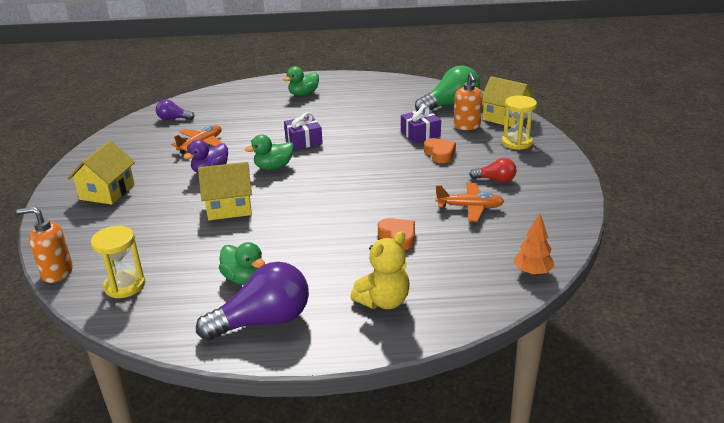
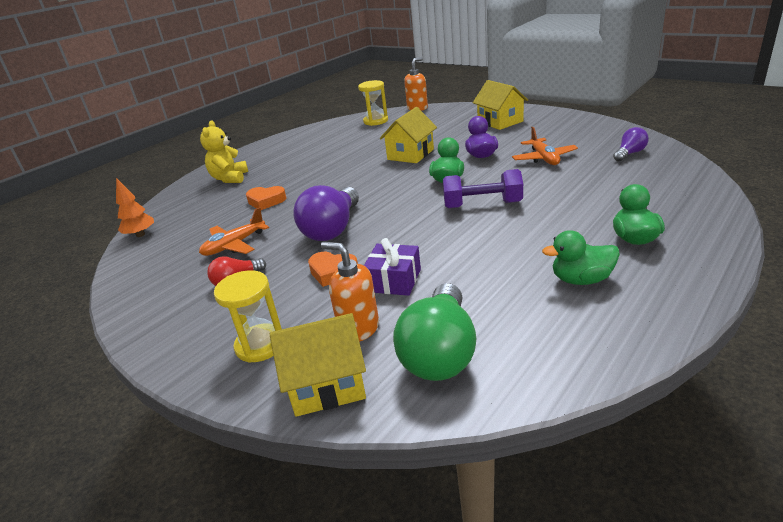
camera: 135 degrees right, 0 degrees up
(244, 279) = (324, 147): green duck -> green duck (581, 280)
(263, 321) = (283, 147): purple light bulb -> purple light bulb (332, 229)
(303, 141) = (482, 205): purple gift -> purple dumbbell

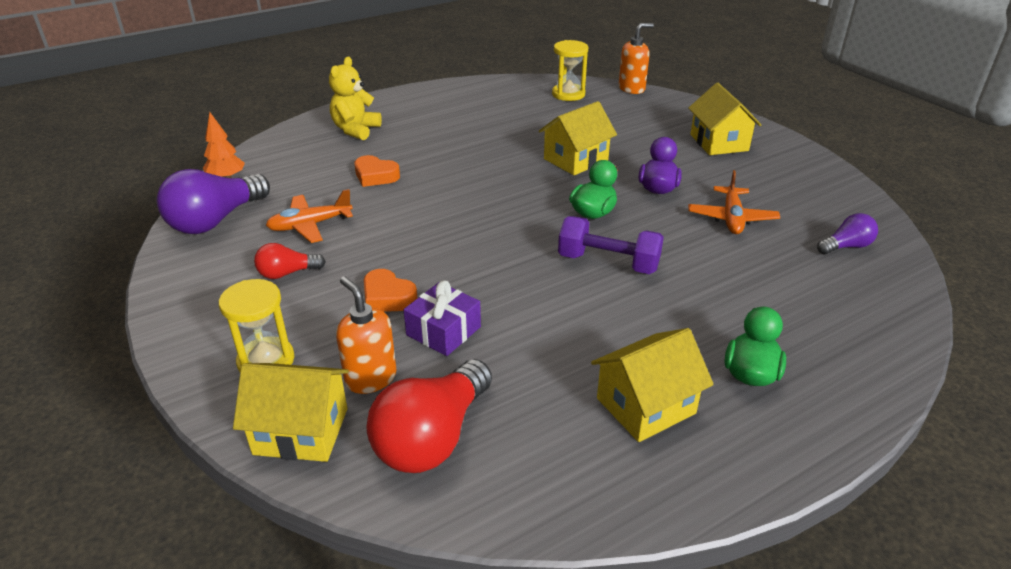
camera: 15 degrees right, 5 degrees up
(332, 229) = (422, 239): purple light bulb -> purple light bulb (215, 220)
(440, 352) = (432, 438): green light bulb -> red light bulb
(581, 280) = (645, 406): green duck -> yellow house

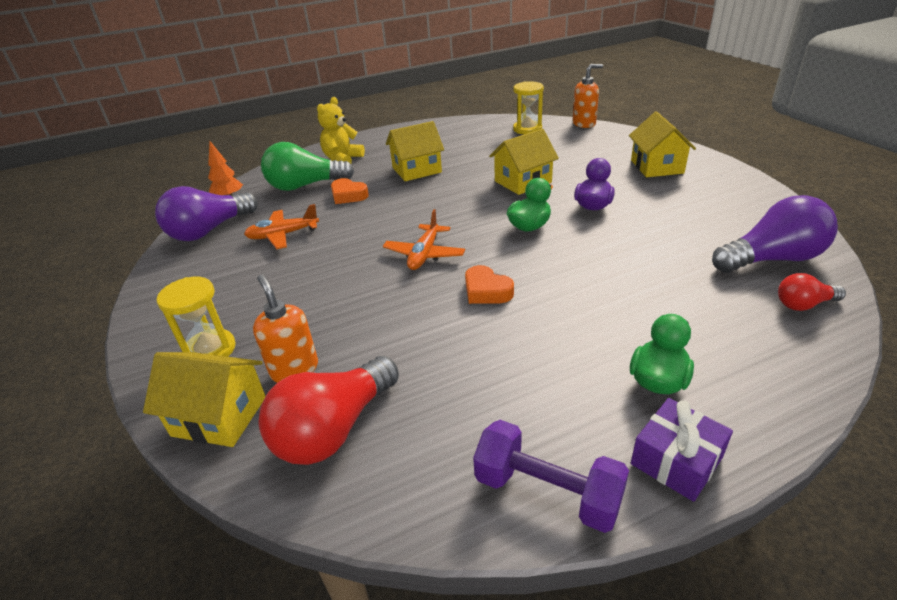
camera: 10 degrees right, 0 degrees up
(287, 273) = (252, 274): red light bulb -> red light bulb (803, 304)
(318, 164) = (305, 186): none -> green light bulb
(388, 297) = (330, 297): orange heart -> orange heart (486, 291)
(443, 331) = (370, 328): purple gift -> purple gift (676, 460)
(608, 263) = (534, 270): purple dumbbell -> purple dumbbell (547, 491)
(645, 406) = (545, 408): yellow house -> yellow house (416, 170)
(731, 218) = (659, 232): orange plane -> orange plane (424, 254)
(846, 246) = (772, 259): purple light bulb -> purple light bulb, size x1.92

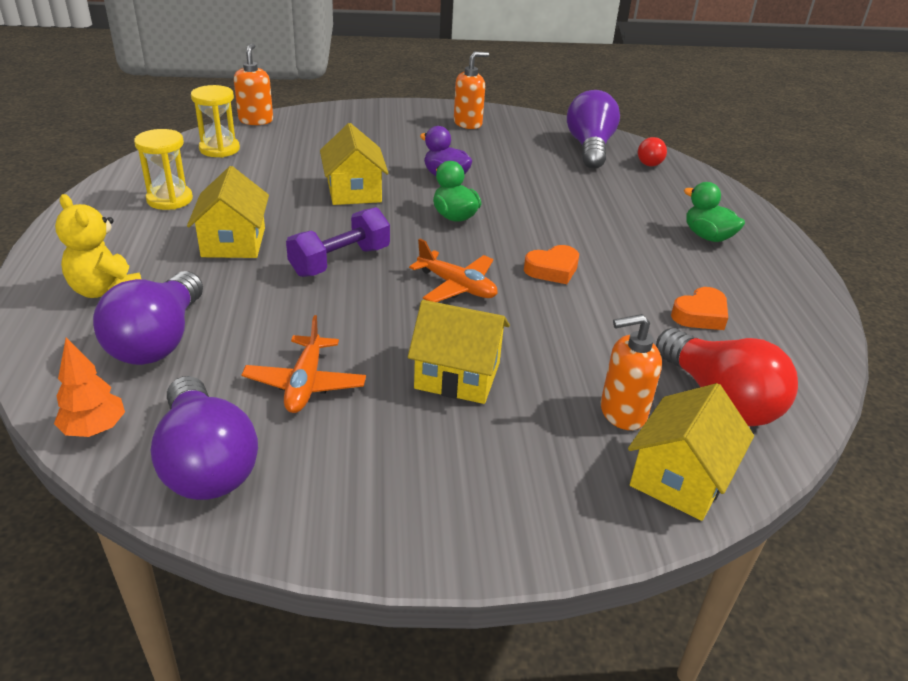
camera: 75 degrees left, 0 degrees up
(210, 350) = (554, 479): yellow hourglass -> yellow hourglass (170, 199)
(305, 186) = (158, 340): green light bulb -> purple light bulb
(348, 195) = (244, 308): orange heart -> orange heart (700, 315)
(547, 491) = (804, 312): purple dumbbell -> purple dumbbell (340, 261)
(656, 166) = (402, 127): yellow house -> yellow house (457, 375)
(676, 460) = (783, 257): purple gift -> none
(714, 188) = (468, 123): none -> orange soap dispenser

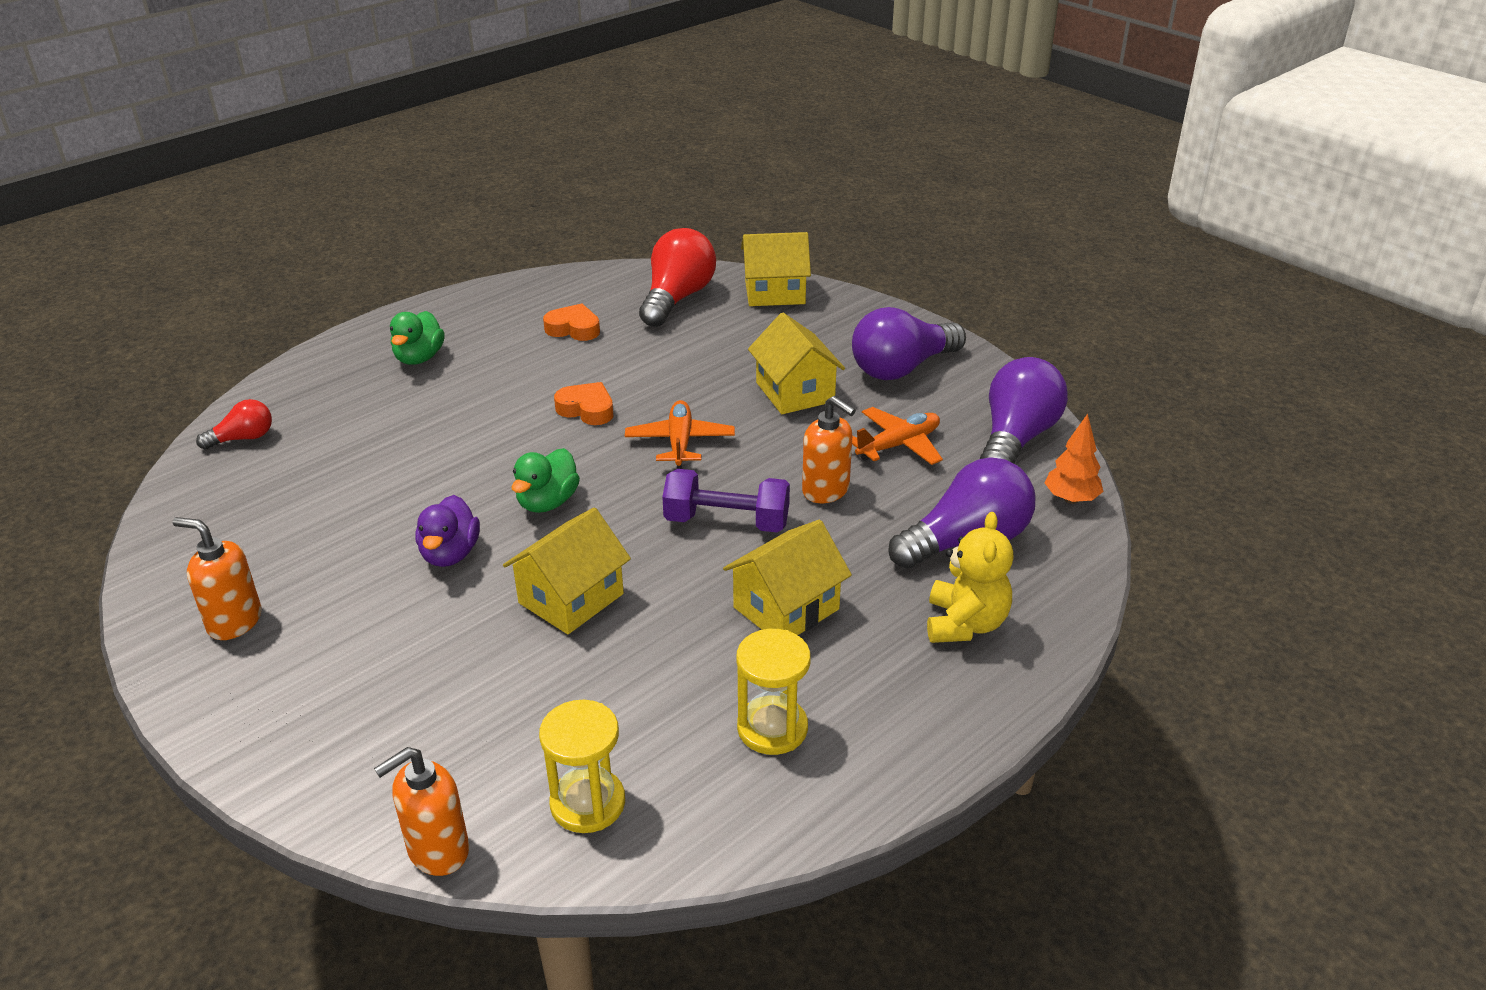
camera: 125 degrees left, 0 degrees up
(589, 148) = (237, 490): purple light bulb -> purple light bulb (902, 368)
(622, 412) = (741, 324): orange soap dispenser -> orange soap dispenser (826, 490)

